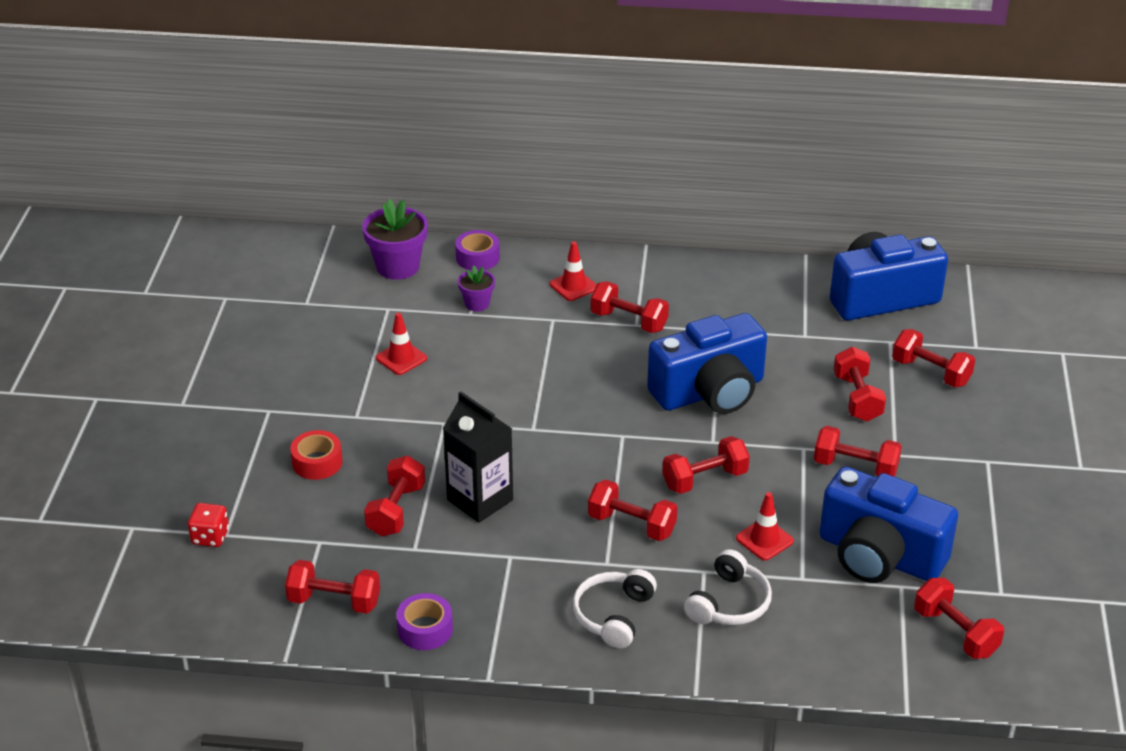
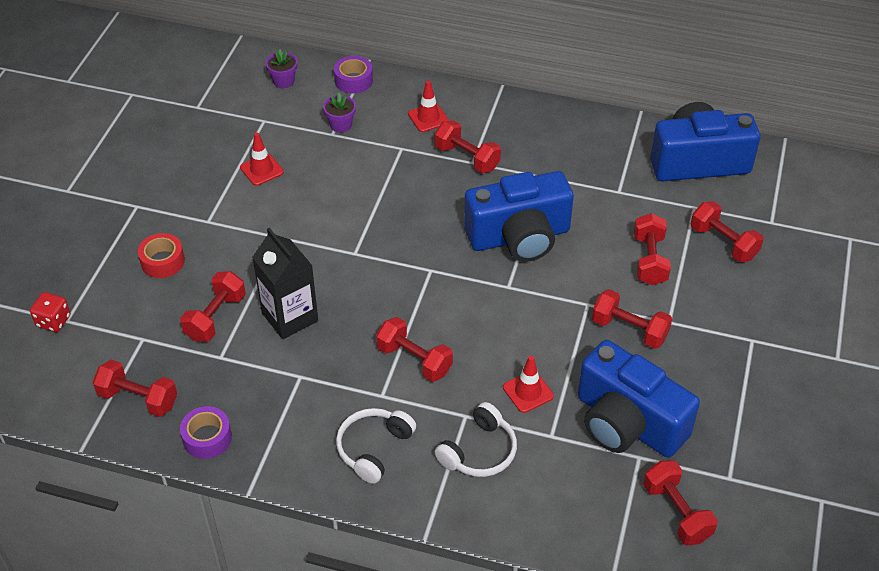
camera: 10 degrees right, 10 degrees up
(398, 266) = (283, 81): purple flower pot -> purple flower pot, size x0.56
(705, 479) = (491, 323): red dumbbell -> none

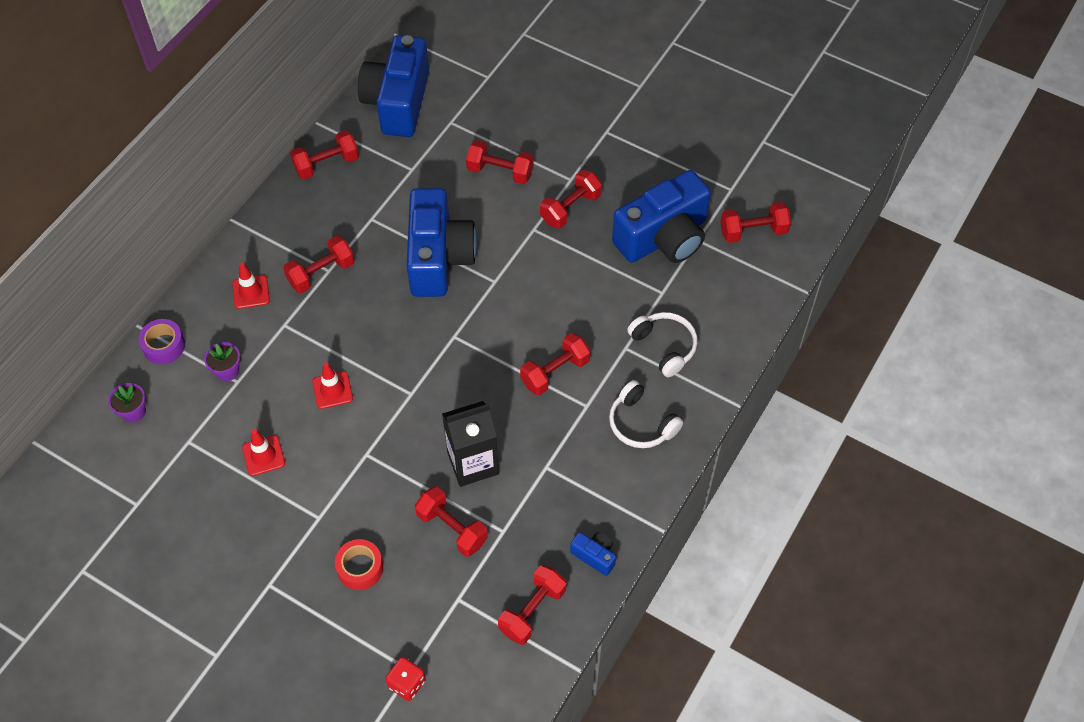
camera: 75 degrees left, 10 degrees up
(207, 438) = (594, 555): purple tape -> blue camera
(528, 392) = (613, 297): red traffic cone -> red traffic cone (332, 390)
(723, 243) = (498, 116): red dumbbell -> red dumbbell (326, 164)

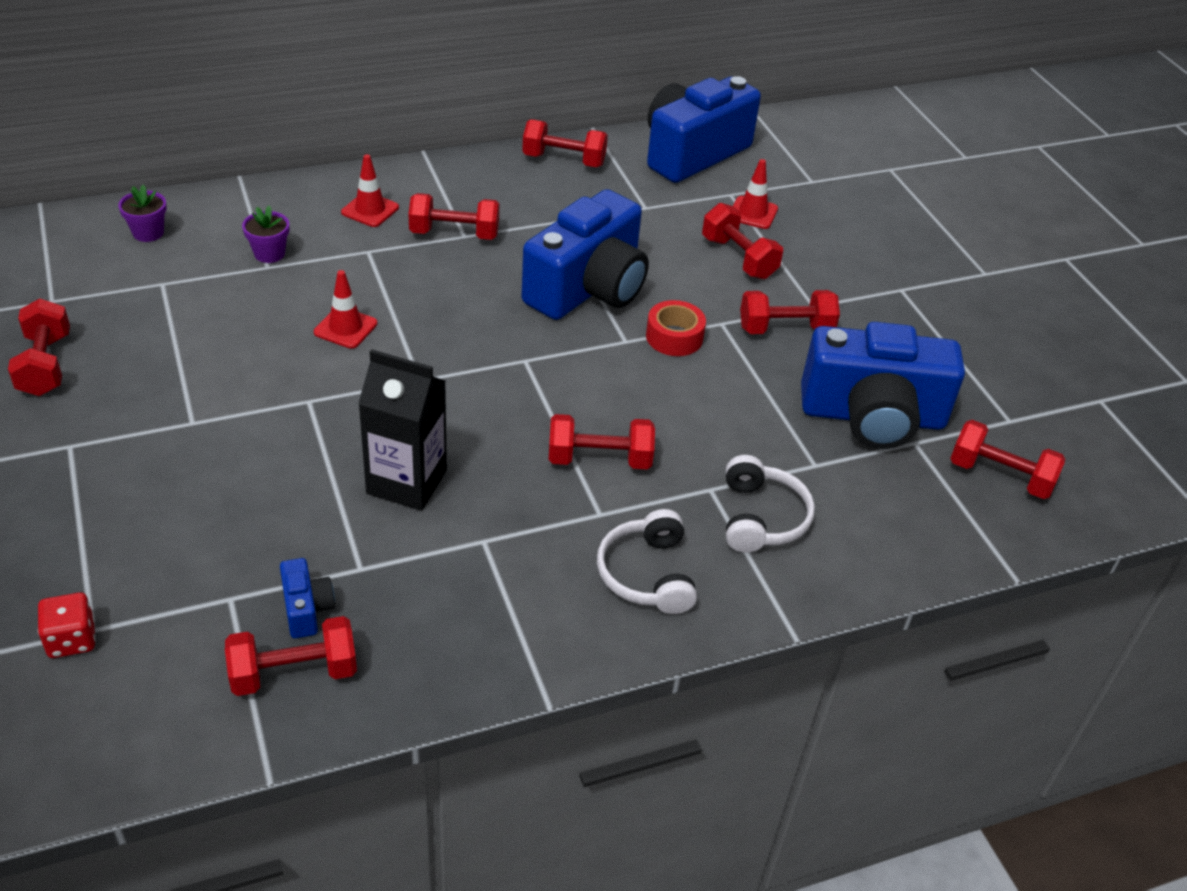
camera: 35 degrees right, 15 degrees down
(164, 346) = (240, 203): purple tape -> none
(263, 455) = (211, 337): red traffic cone -> red traffic cone (753, 213)
(360, 568) = (171, 494): red tape -> red tape (674, 337)
(452, 528) = (309, 526): red dumbbell -> red dumbbell (45, 365)
(594, 555) = (434, 670): blue camera -> blue camera (306, 609)

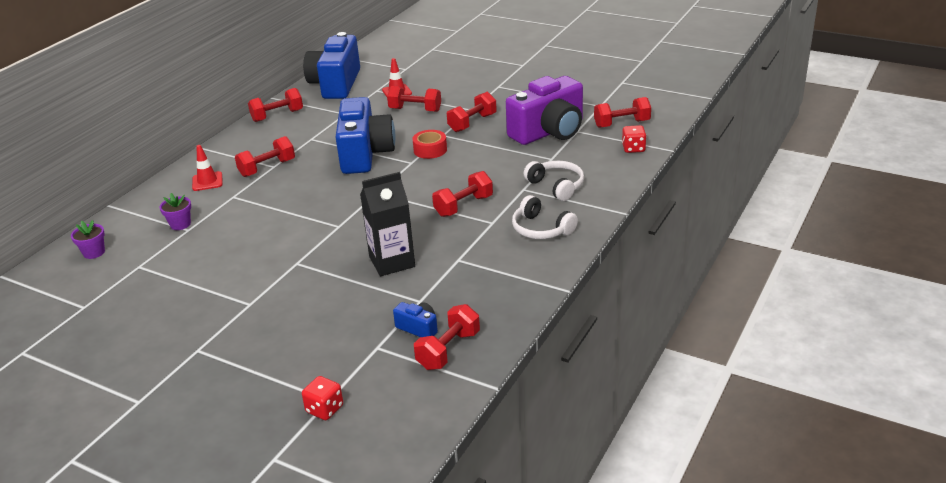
camera: 35 degrees left, 10 degrees down
(45, 365) = (127, 331): red dumbbell -> none
(345, 328) = (270, 229): red traffic cone -> none
(872, 416) = (549, 132): blue camera -> purple camera
(959, 533) = (633, 148): none -> red dice

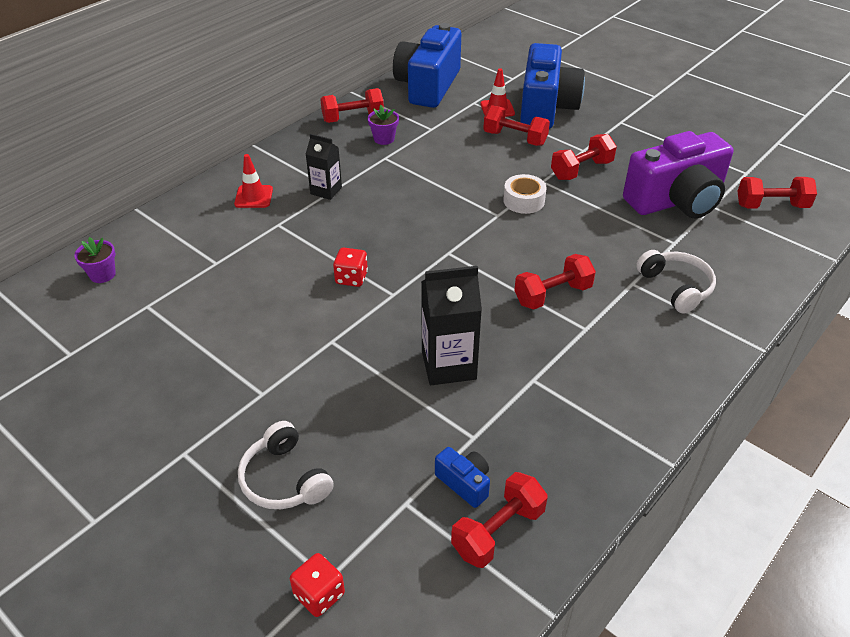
camera: 10 degrees right, 10 degrees up
(180, 224) = (209, 253): purple flower pot -> purple flower pot (384, 139)
(267, 168) = (326, 190): red dumbbell -> black carton
(365, 154) = (444, 192): blue camera -> blue camera (546, 108)
(430, 150) = (524, 201): red tape -> white tape
(541, 229) = (648, 352): white headphones -> white headphones (284, 479)
(633, 148) = (783, 247): red dice -> red dice (351, 278)

